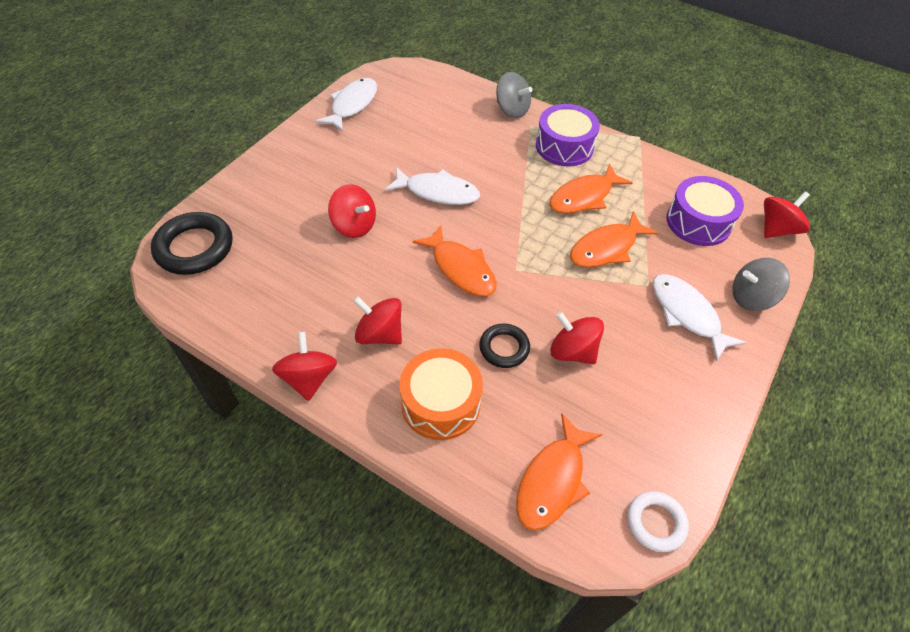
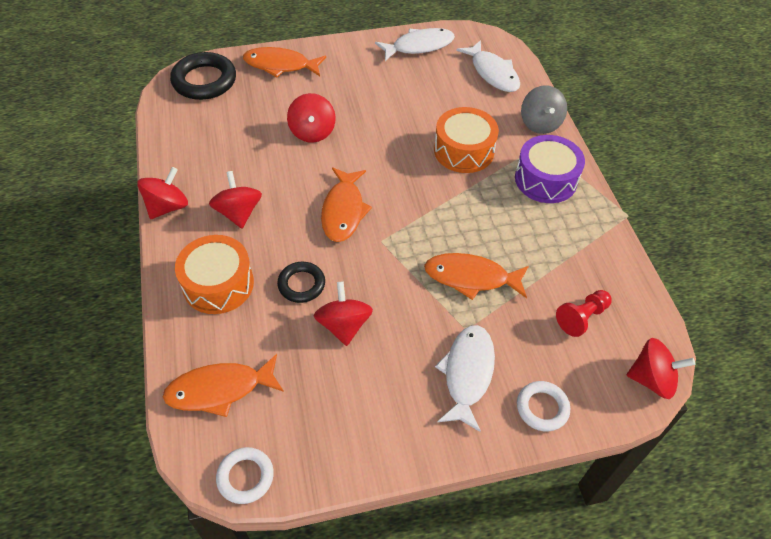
camera: 45 degrees right, 0 degrees up
(437, 192) = (398, 147): white fish -> white fish (492, 73)
(487, 163) = (464, 151): none -> orange drum
(584, 197) = (507, 228): orange fish -> orange fish (280, 65)
(698, 222) = (582, 317): purple drum -> red pawn
(751, 298) = (542, 408): grey spinning top -> white ring

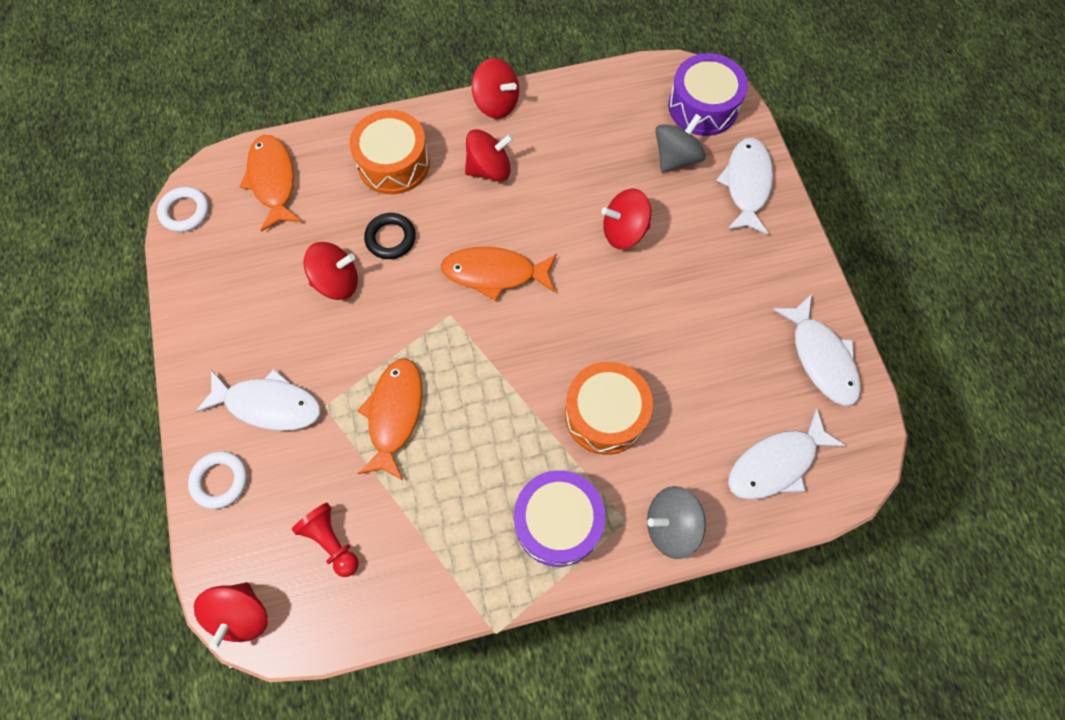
camera: 90 degrees right, 15 degrees up
(204, 81) = (703, 106): black ring -> purple drum
(249, 99) = (676, 157): none -> grey spinning top
(280, 65) = (746, 184): orange fish -> white fish

